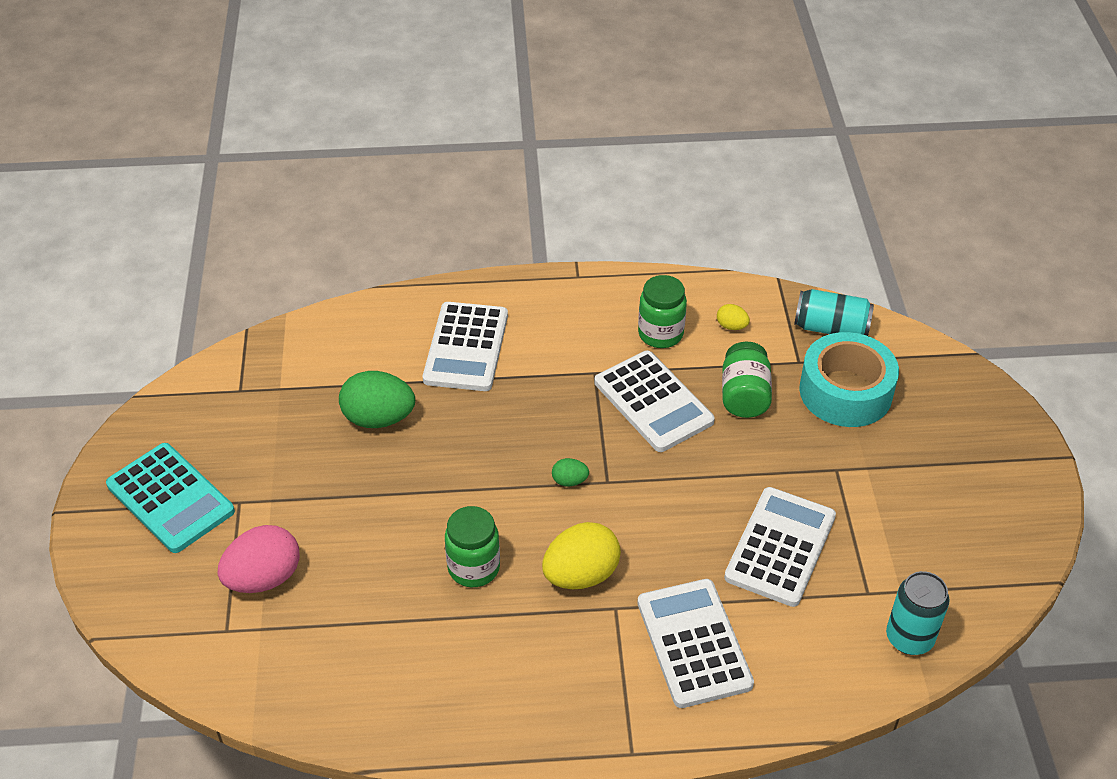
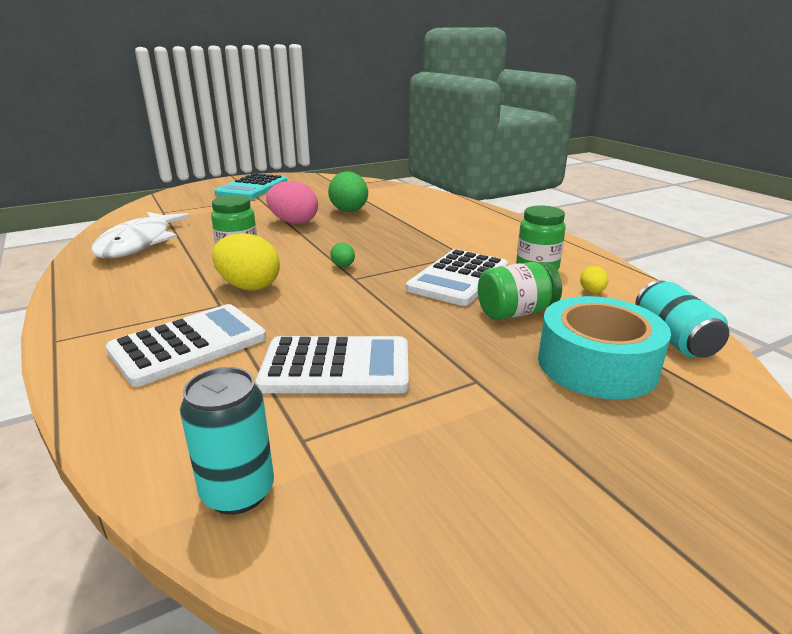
camera: 65 degrees right, 20 degrees down
(264, 578) = (204, 212): pink egg -> pink egg (293, 222)
(366, 668) = (139, 243): none -> white fish
(466, 347) = (435, 218): white calculator -> none

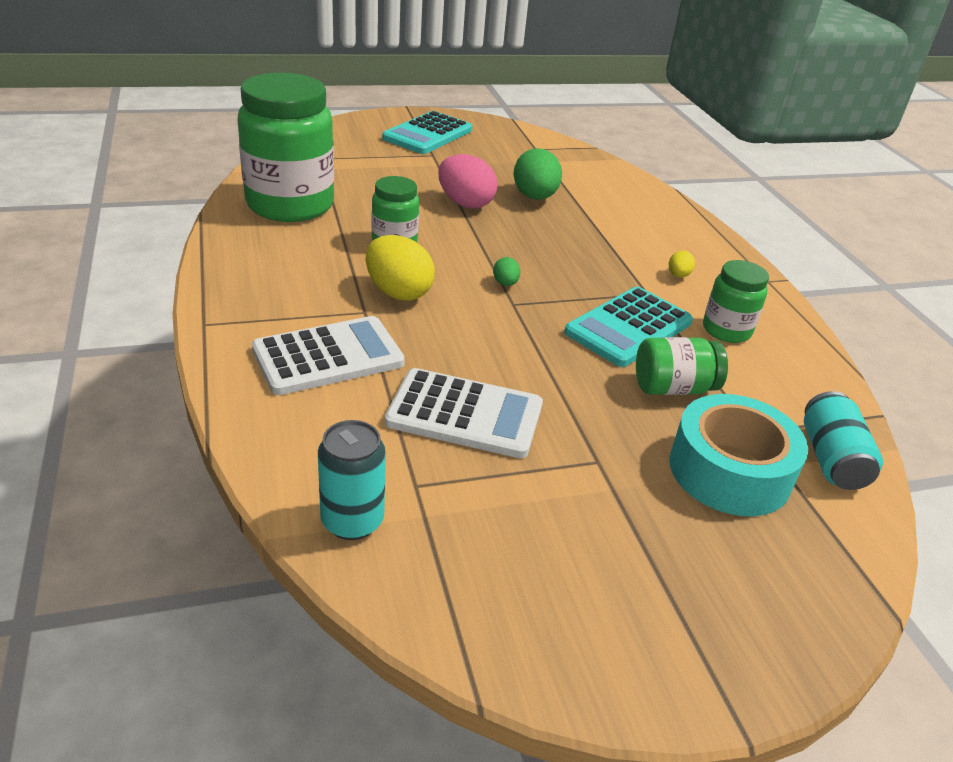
camera: 10 degrees right, 10 degrees up
(139, 243) = (290, 205): white fish -> green jar
(458, 278) = (628, 327): white calculator -> turquoise calculator
(592, 292) = (773, 378): yellow egg -> yellow egg (678, 275)

